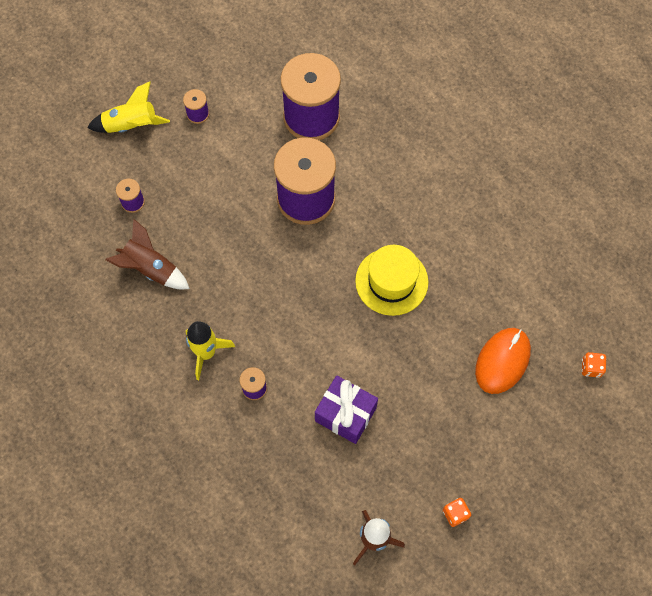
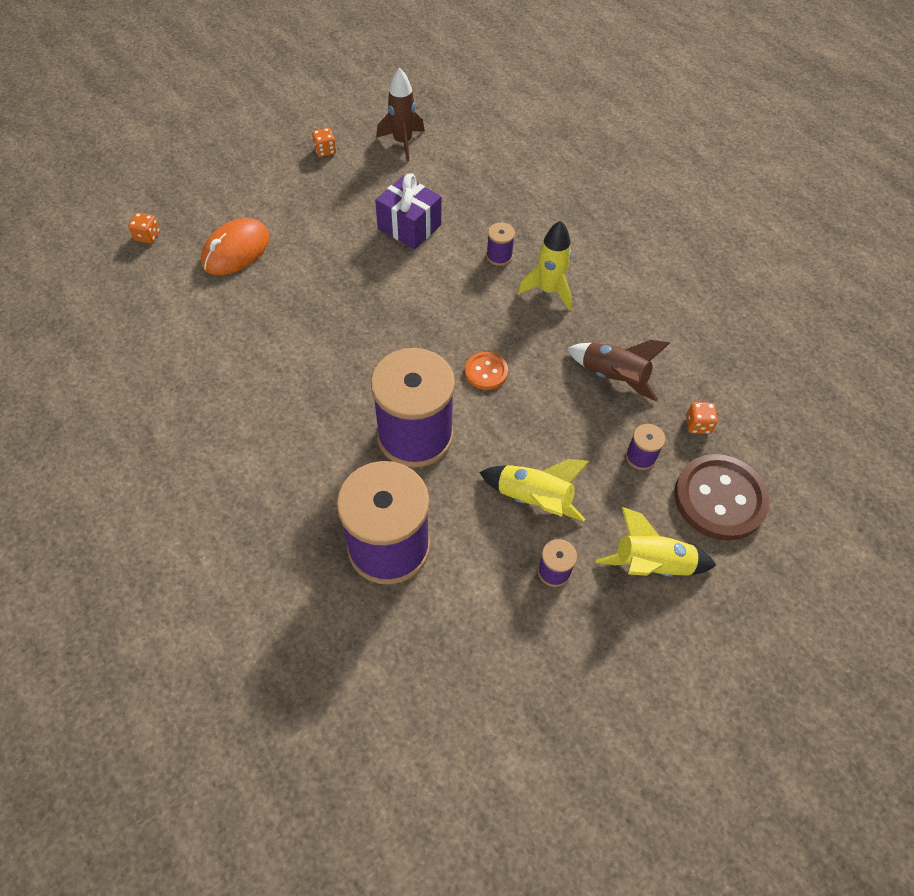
camera: 175 degrees left, 10 degrees down
(77, 177) = (719, 498): none -> brown button
(85, 234) = (698, 425): none -> orange dice
(213, 161) = (533, 499): none -> yellow rocket
(256, 261) = (486, 372): none -> orange button
(391, 281) = (331, 334): yellow hat -> none

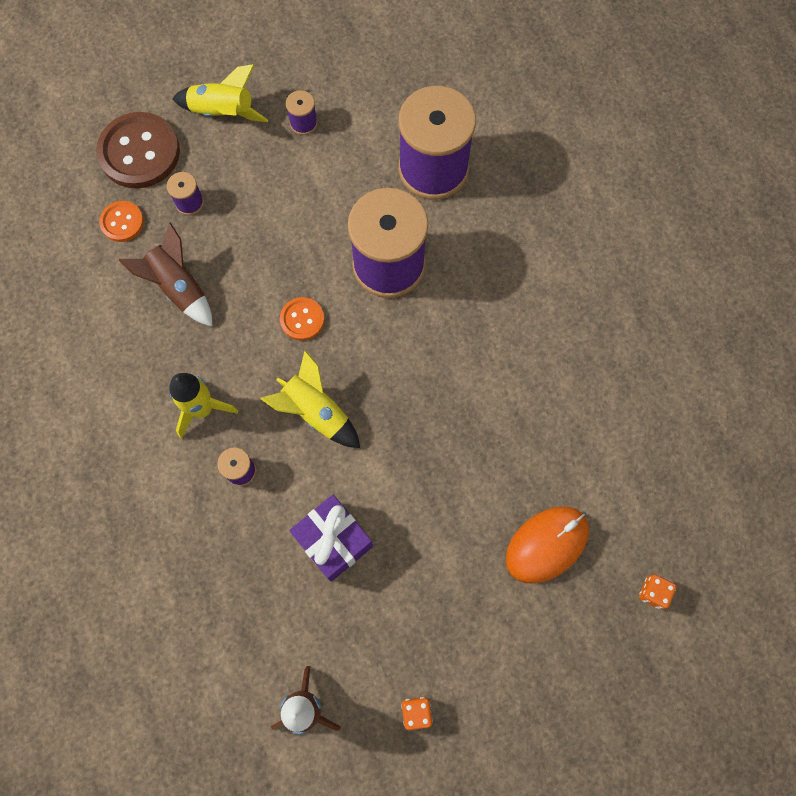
camera: 165 degrees left, 15 degrees up
(533, 499) = (299, 184): yellow rocket -> yellow rocket (316, 411)
(698, 425) = (122, 222): orange dice -> orange button

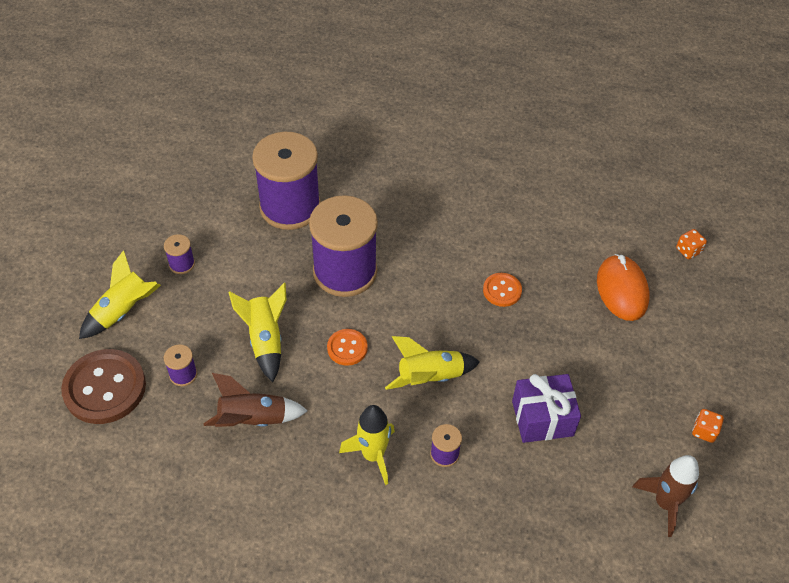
camera: 60 degrees left, 20 degrees down
(122, 222) = (158, 433): orange button -> orange button (502, 290)
(267, 245) = (265, 340): none -> yellow rocket

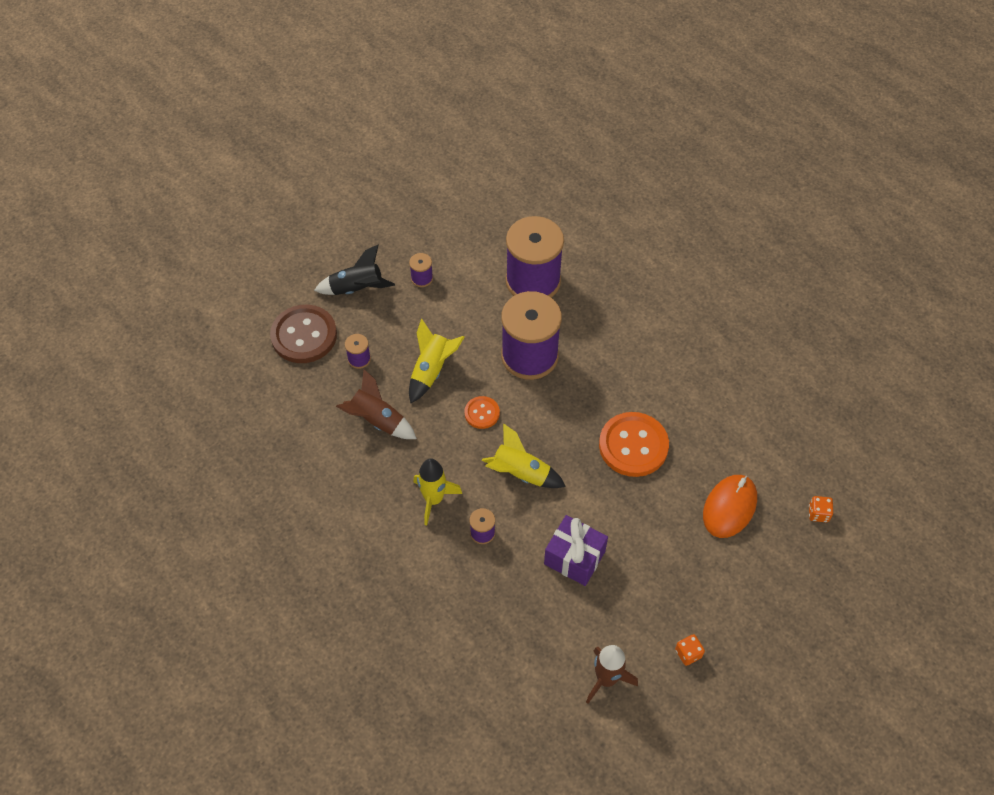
camera: 40 degrees right, 5 degrees up
(123, 311) = (357, 289): yellow rocket -> black rocket
(502, 290) = (633, 446): orange button -> orange button, size x1.93

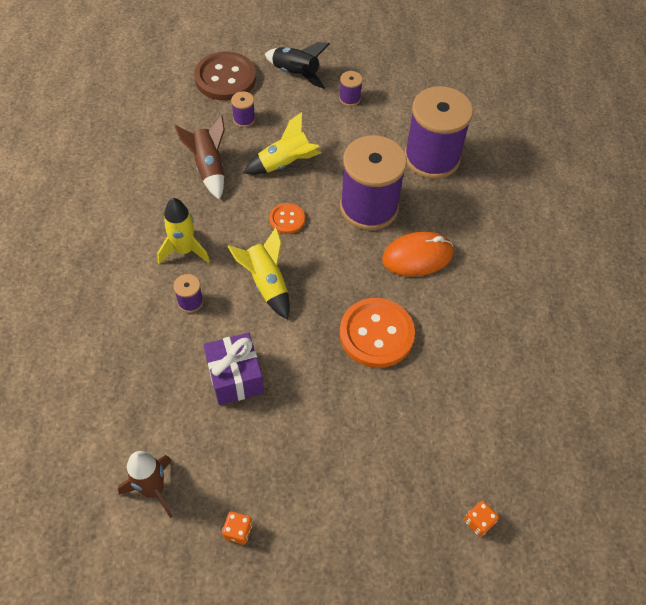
camera: 40 degrees right, 0 degrees up
(729, 507) = (403, 448): orange mouse -> orange mouse (417, 256)

